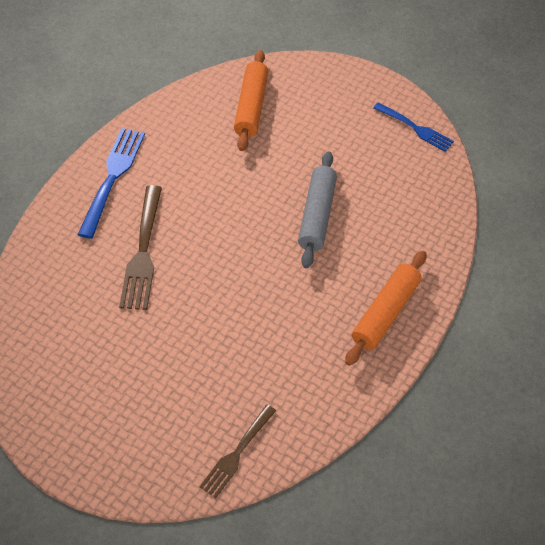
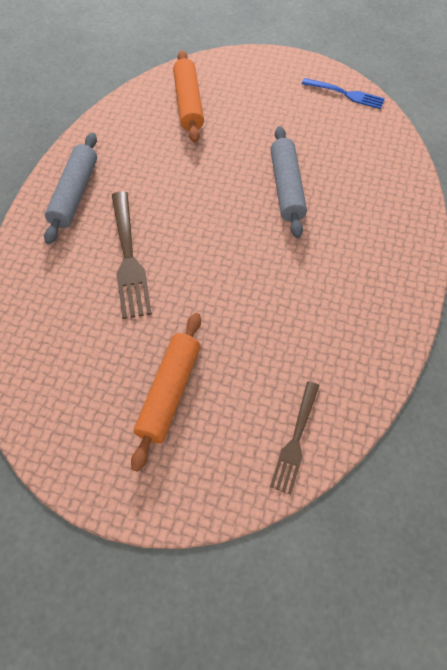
camera: 15 degrees left, 5 degrees up
(112, 178) = (74, 194): blue fork -> grey rolling pin
(385, 313) = (386, 264): orange rolling pin -> orange rolling pin (169, 393)

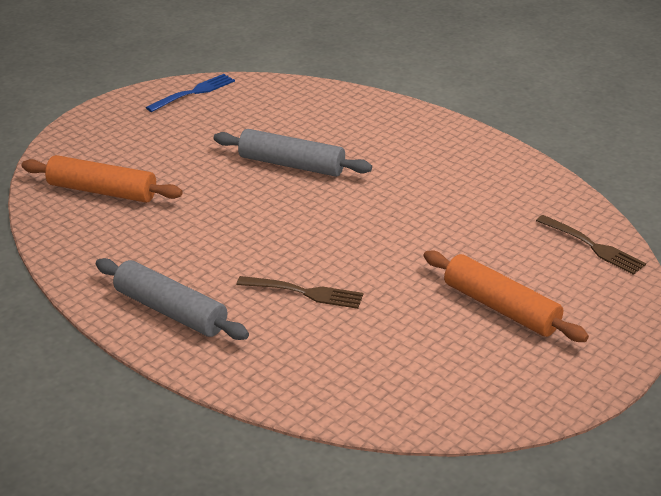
camera: 65 degrees left, 25 degrees down
(128, 257) = (304, 293): brown fork -> brown fork, size x0.65

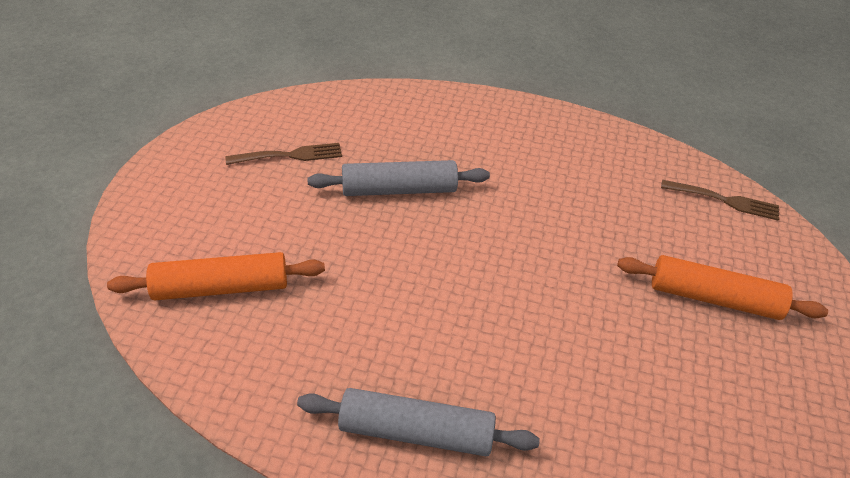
camera: 30 degrees left, 10 degrees up
(193, 93) = (236, 129): blue fork -> none
(304, 293) = (532, 349): brown fork -> brown fork (289, 156)

